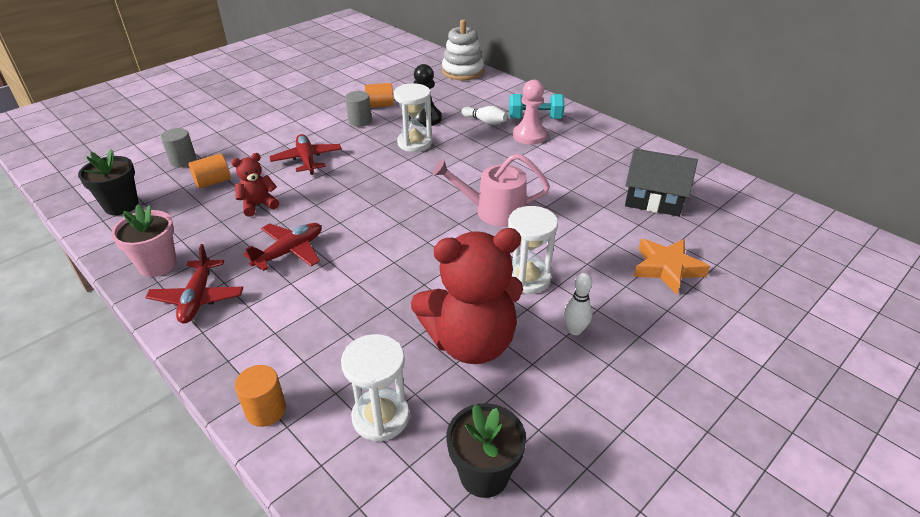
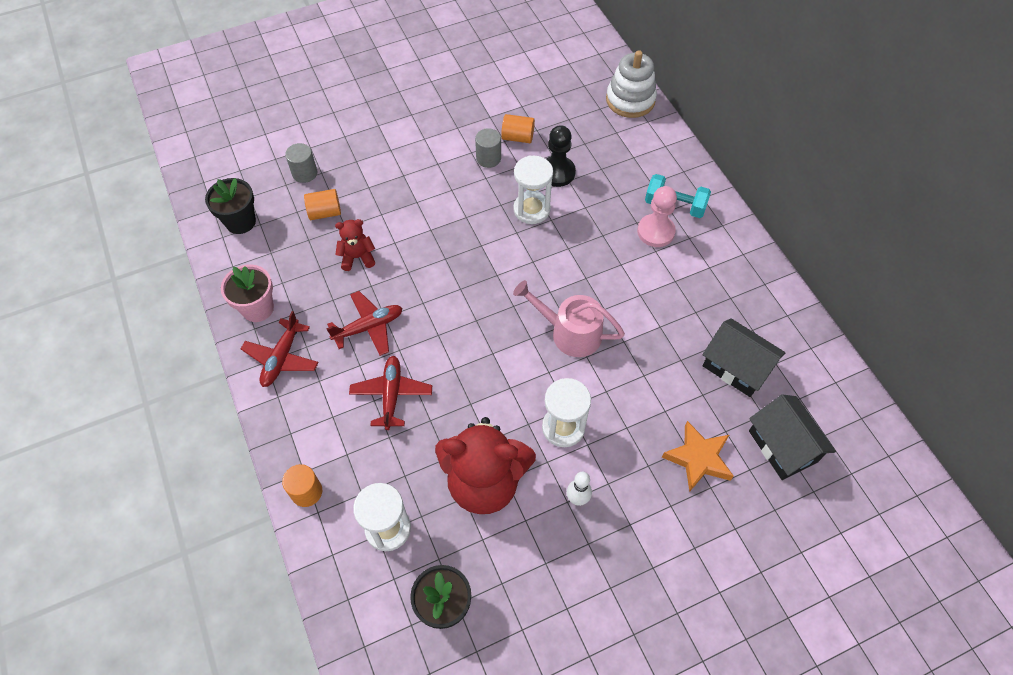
camera: 20 degrees right, 20 degrees up
(307, 160) = (418, 205): red plane -> red plane (391, 395)
(485, 121) = (618, 195): white bowling pin -> none
(731, 241) = (782, 446): none -> black house

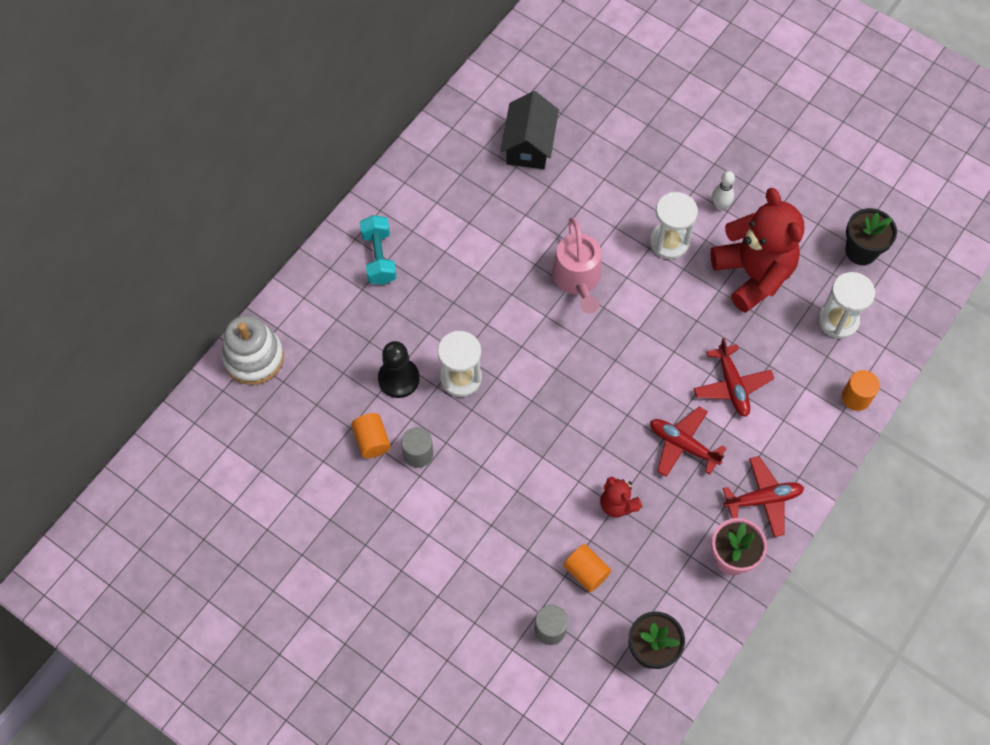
camera: 120 degrees left, 5 degrees up
(391, 395) = (732, 385): red plane -> red plane turned 75 degrees counterclockwise
(655, 232) = (422, 260): pink pawn -> none
(698, 458) = (629, 141): orange star -> none
(782, 446) = (580, 91): black house -> none

